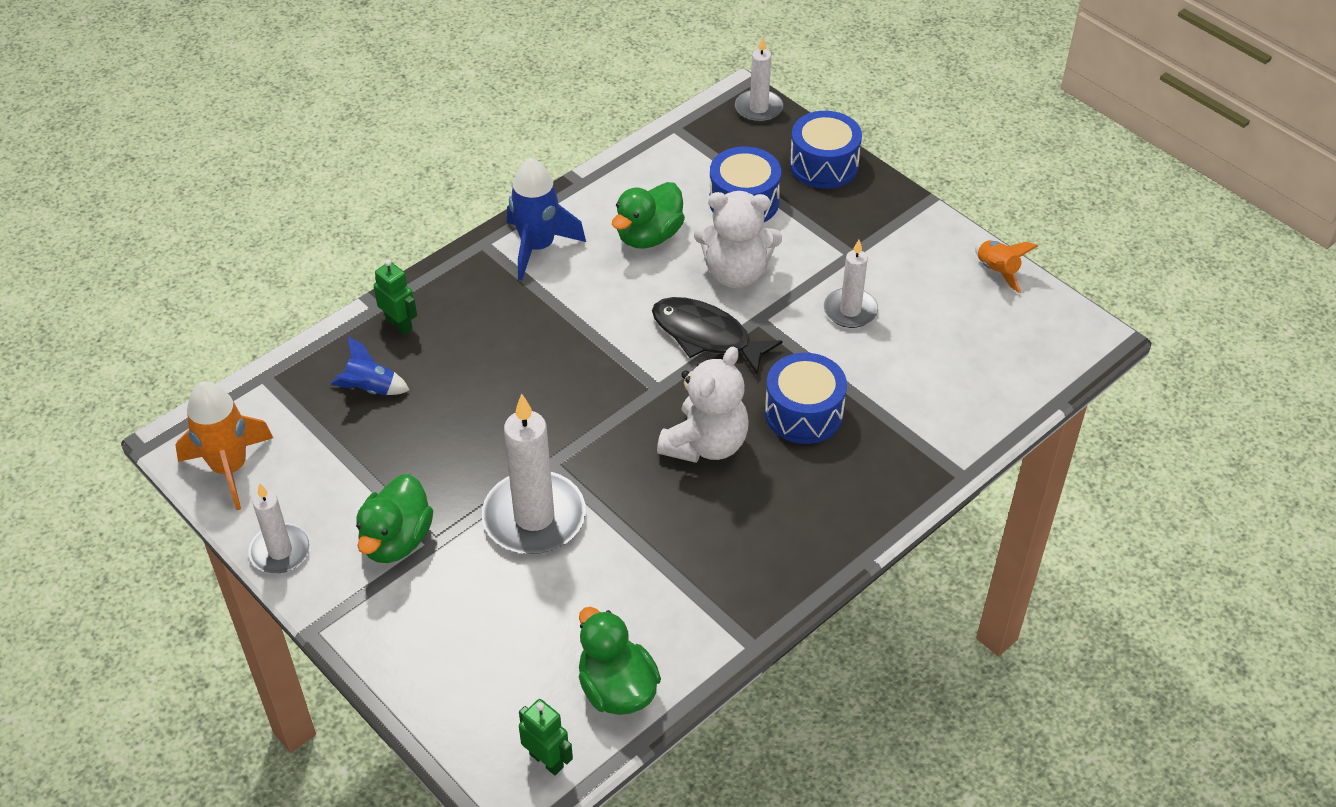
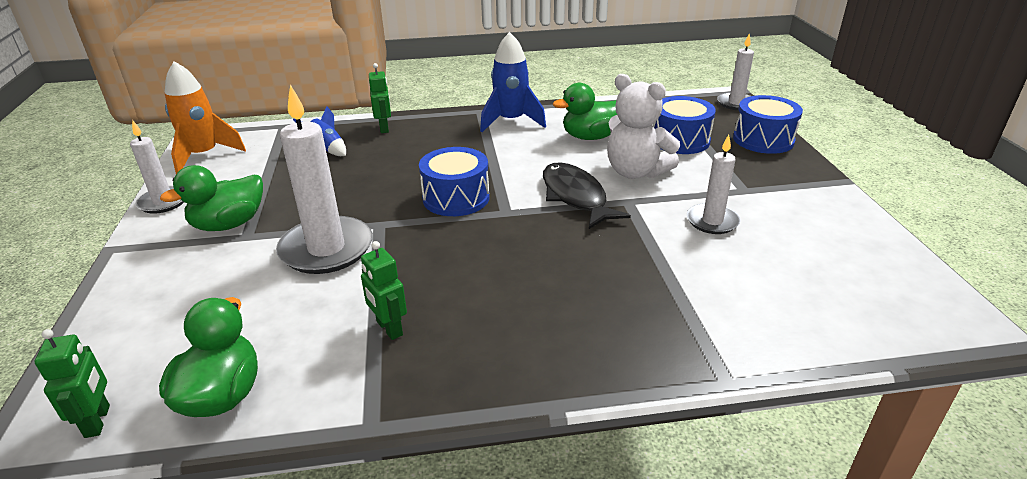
camera: 35 degrees right, 15 degrees down
(682, 564) = (389, 328): none -> green robot
(705, 444) = (503, 257): white teddy bear -> none
(803, 413) = (606, 269): blue drum -> blue drum (456, 198)
(997, 271) = (883, 242): orange rocket -> none

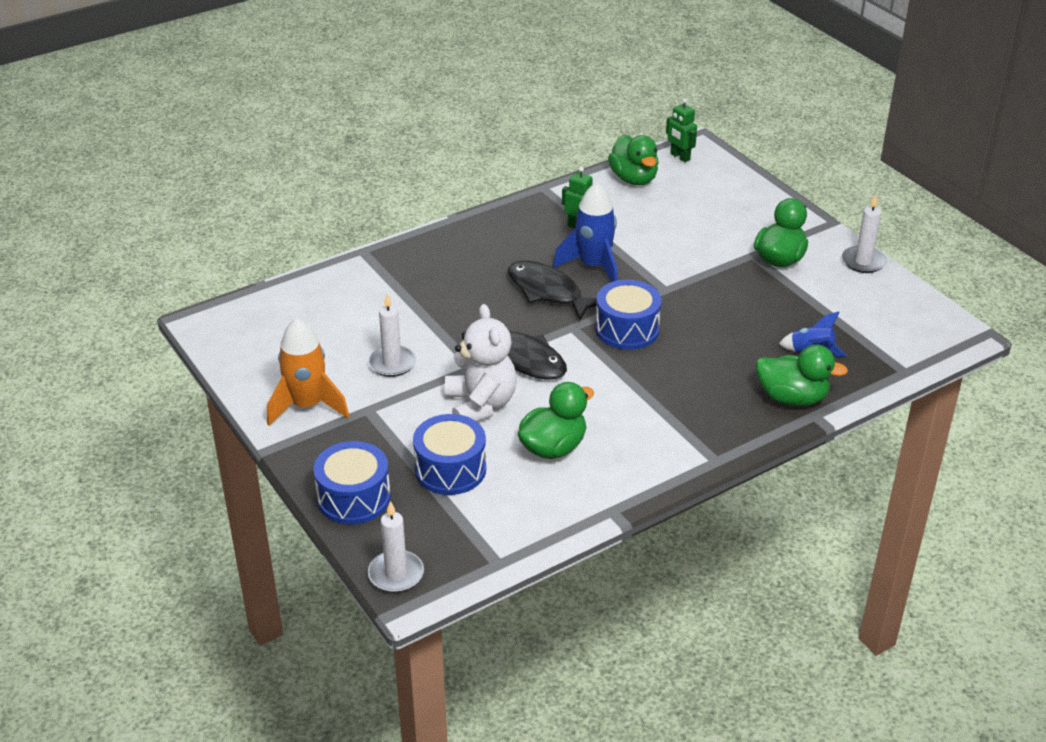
camera: 155 degrees right, 5 degrees up
(204, 155) = (915, 312): orange rocket -> orange rocket (307, 406)
(326, 249) = (680, 261): white candle -> none
(384, 128) = (792, 398): green robot -> green duck
(502, 252) = (548, 292): none -> black fish
(511, 121) = (663, 450): blue rocket -> blue rocket (593, 266)
(635, 172) = (480, 405): white teddy bear -> white teddy bear turned 60 degrees clockwise

